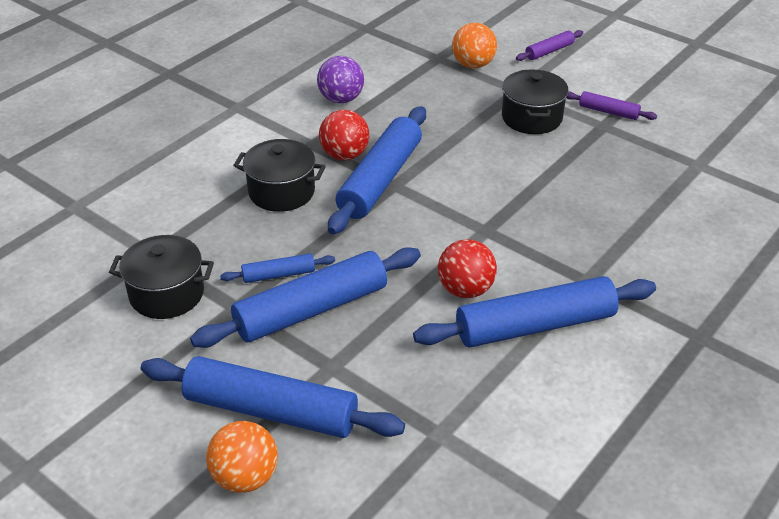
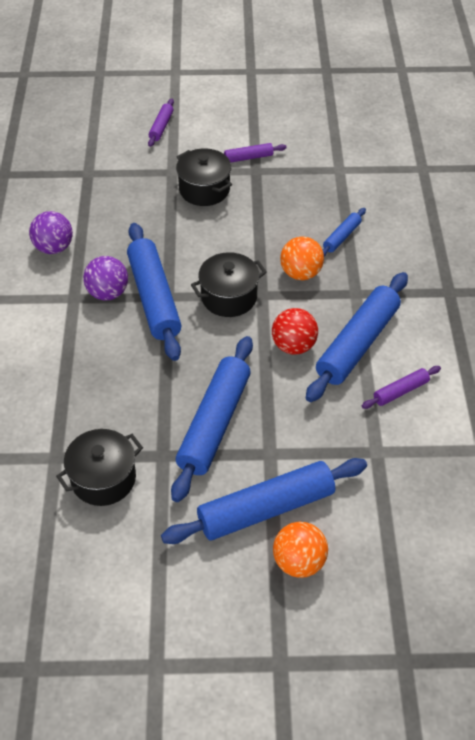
camera: 40 degrees left, 10 degrees up
(279, 275) = (165, 413): blue rolling pin -> blue rolling pin (342, 237)
(281, 192) = (95, 349): black pot -> black pot (229, 297)
(344, 155) = (108, 293): red ball -> purple ball
(473, 65) = (120, 166): orange ball -> orange ball (300, 273)
(532, 396) = (400, 391): none -> purple rolling pin

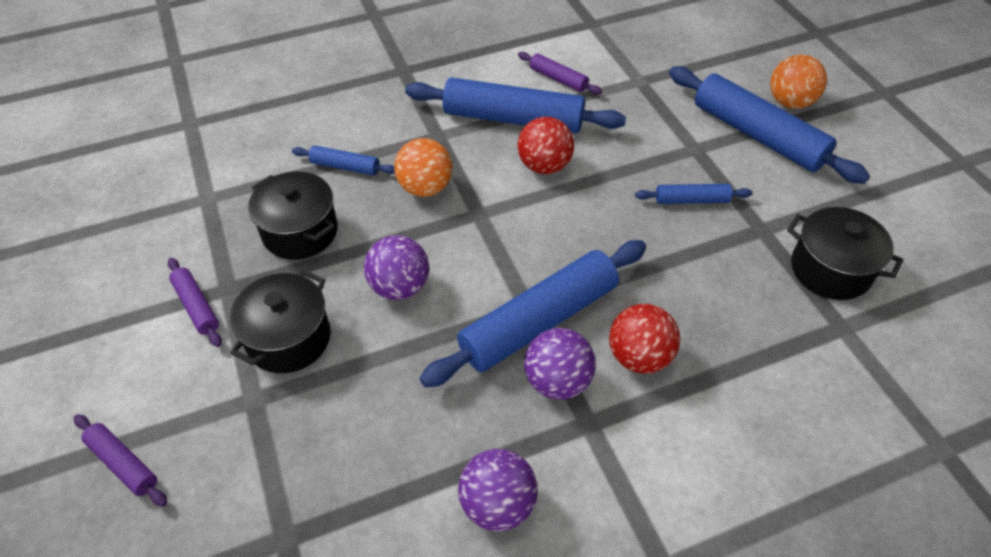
camera: 110 degrees left, 0 degrees up
(101, 337) = (639, 357): none -> red ball
(161, 127) = (123, 464): purple rolling pin -> purple rolling pin turned 45 degrees clockwise
(214, 423) = (691, 200): blue rolling pin -> blue rolling pin, size x0.48
(217, 242) = (400, 287): none -> purple ball
(229, 297) = (498, 243): black pot -> black pot (300, 232)

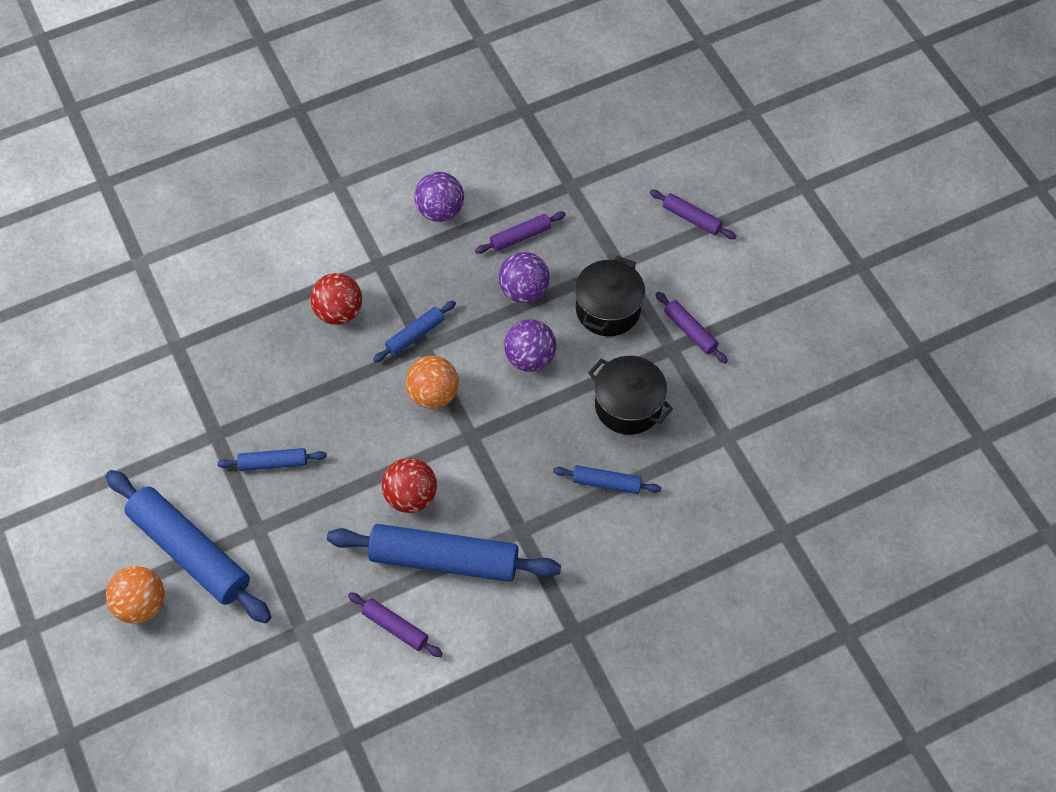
camera: 175 degrees right, 10 degrees up
(382, 451) = (520, 236): none -> purple rolling pin
(425, 188) = (524, 462): orange ball -> orange ball (433, 394)
(538, 321) = (415, 335): blue rolling pin -> blue rolling pin, size x0.48
(557, 381) = (401, 290): purple ball -> purple ball (524, 291)
(830, 270) = (168, 396): black pot -> none

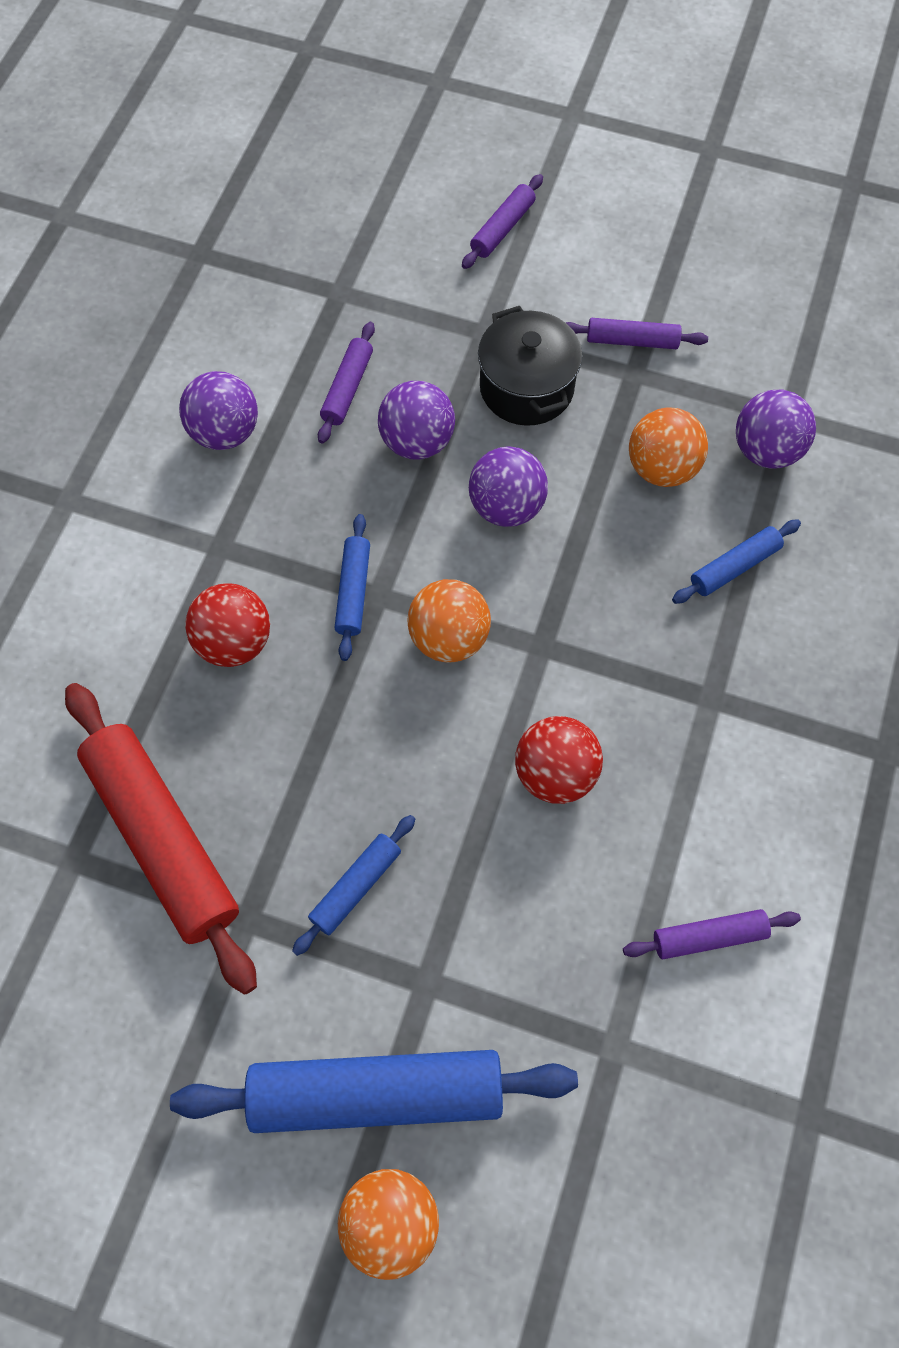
camera: 45 degrees left, 5 degrees up
(220, 370) = (163, 838): none -> red rolling pin
(444, 559) = (670, 807): blue rolling pin -> none
(628, 406) = (661, 468): black pot -> orange ball
(691, 218) = (502, 228): purple rolling pin -> purple rolling pin turned 45 degrees counterclockwise
(692, 443) = (766, 450): none -> purple ball

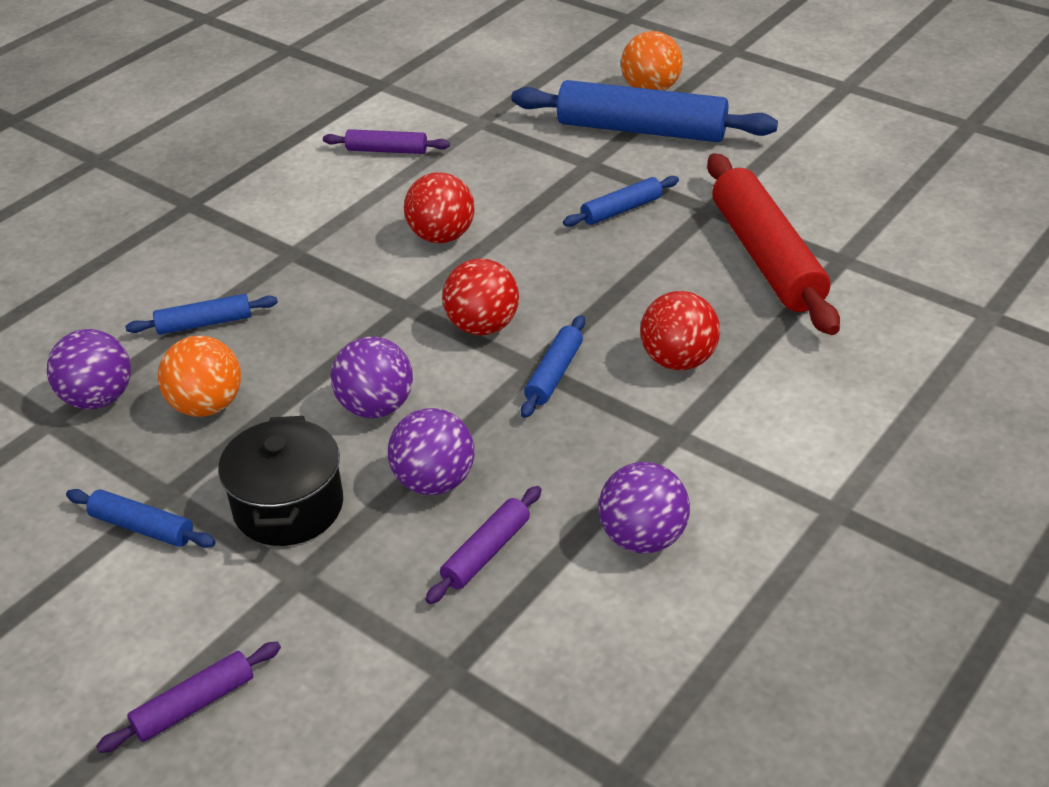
camera: 160 degrees left, 25 degrees down
(449, 638) = (482, 326): orange ball -> red ball
(632, 341) = (142, 527): purple rolling pin -> blue rolling pin

